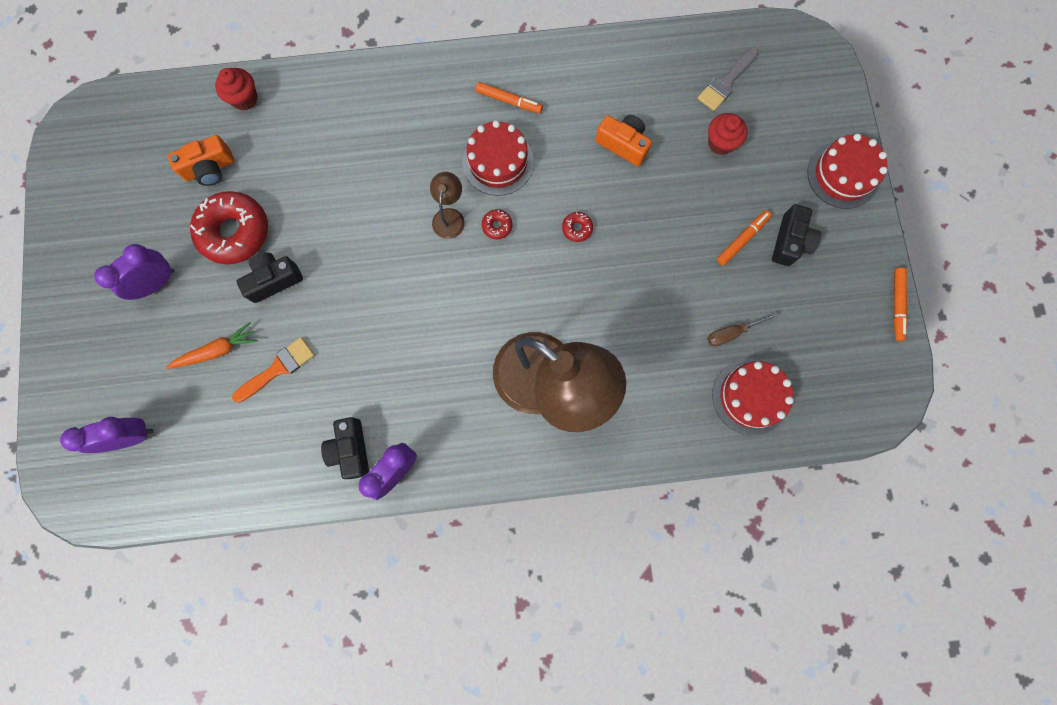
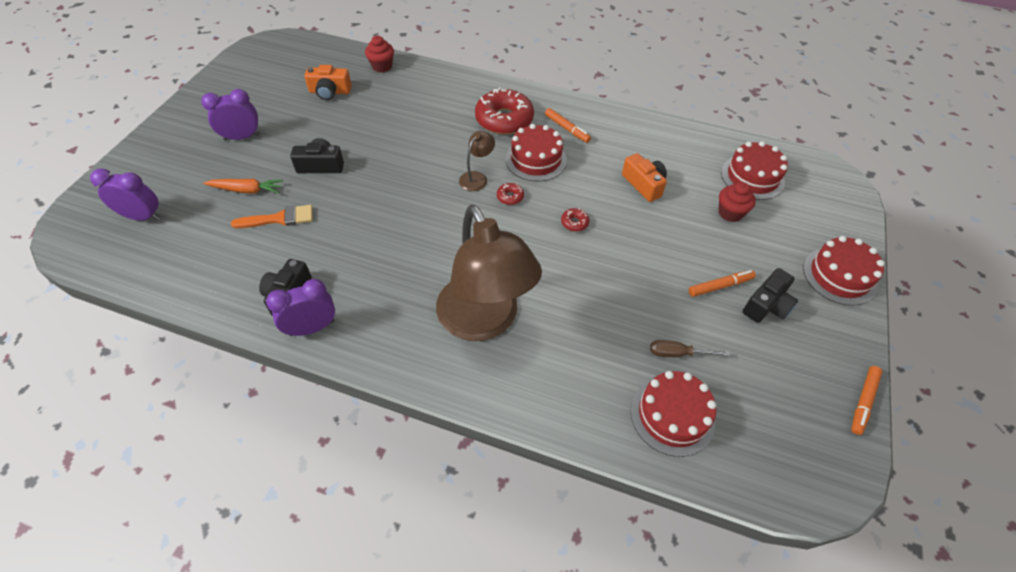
camera: 25 degrees right, 25 degrees down
(235, 232) = (317, 129): red donut -> red donut (504, 119)
(726, 82) = (752, 177): grey brush -> red cake

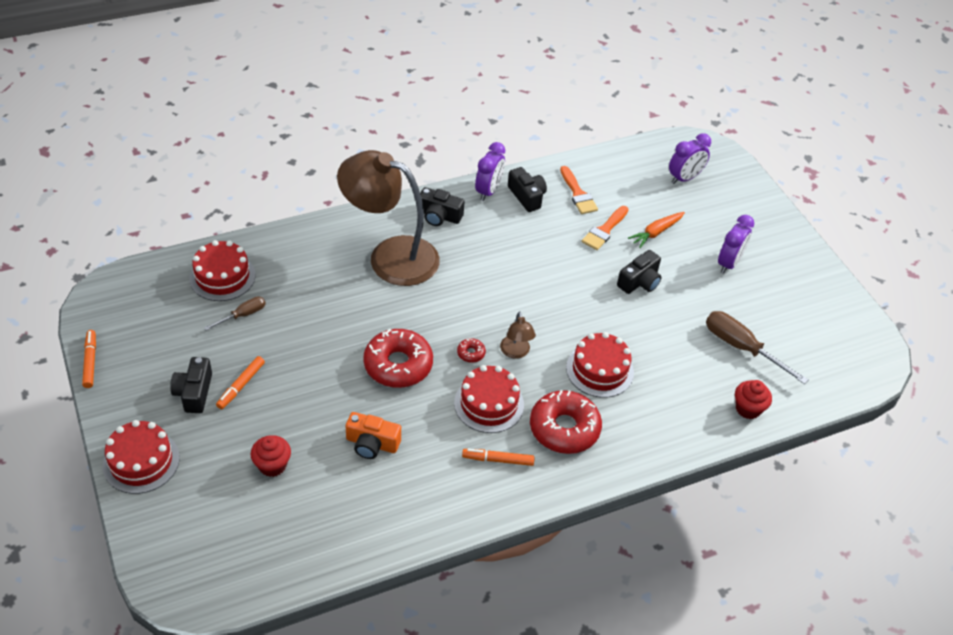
camera: 135 degrees right, 5 degrees down
(244, 266) = (578, 194): none -> orange brush
(330, 92) = (741, 347): orange camera -> brown screwdriver
(391, 333) = (439, 216): none -> black camera
(574, 223) = (398, 365): red donut -> red donut, size x2.39
(752, 177) = (274, 527): red cake -> red cake (599, 370)

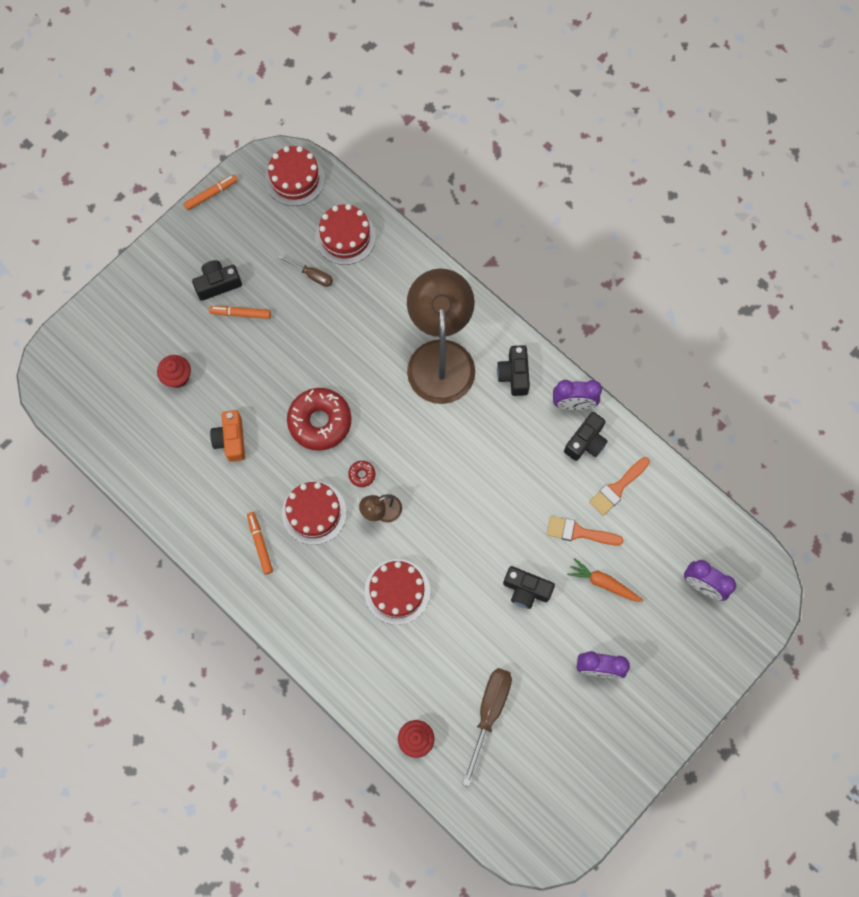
camera: 70 degrees right, 25 degrees up
(141, 461) = (139, 284): red cake -> red cake (295, 179)
(564, 428) = (317, 585): red donut -> none

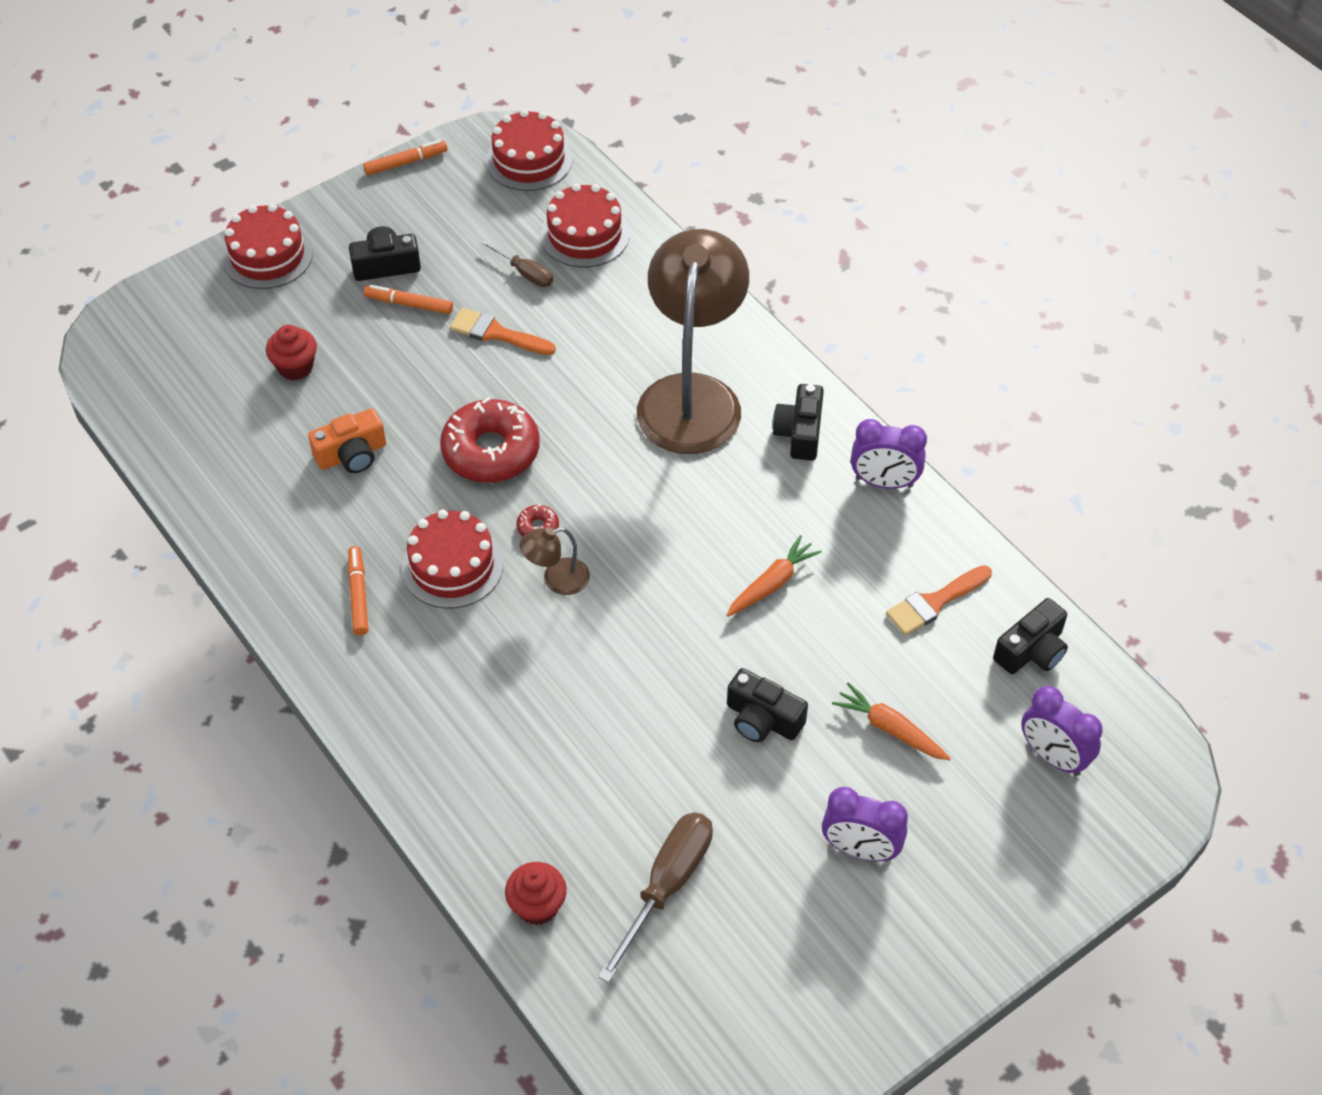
camera: 10 degrees right, 20 degrees down
(231, 439) = (352, 454): orange camera -> orange camera turned 120 degrees counterclockwise
(397, 591) = (555, 690): red cake -> red cake (267, 255)
(515, 492) = (772, 584): none -> orange carrot
(579, 532) = (862, 653): orange brush -> orange brush (496, 333)
(586, 442) = (895, 534): black camera -> black camera (1032, 651)

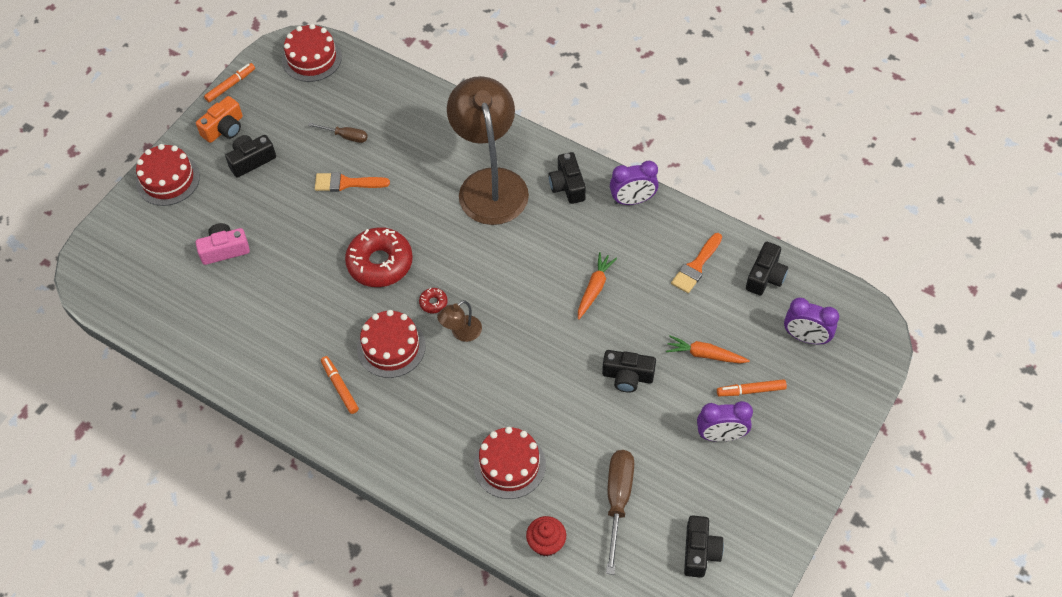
camera: 20 degrees left, 5 degrees up
(295, 367) = (224, 250): red cupcake -> pink camera
(352, 454) = (291, 296): orange camera -> orange camera (224, 128)
(409, 304) = (279, 182): orange marker -> orange marker (751, 390)
(584, 234) = (372, 98): red cake -> red cake (509, 465)
(752, 1001) = (700, 551): none -> black camera

